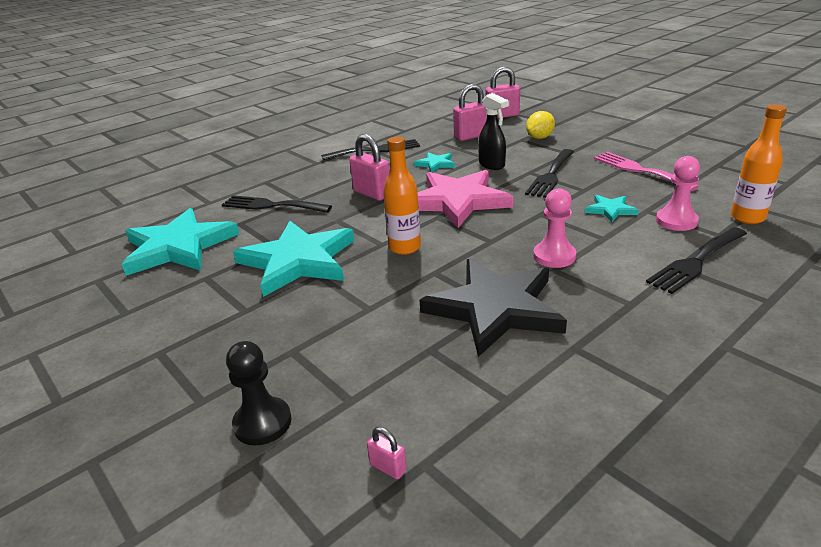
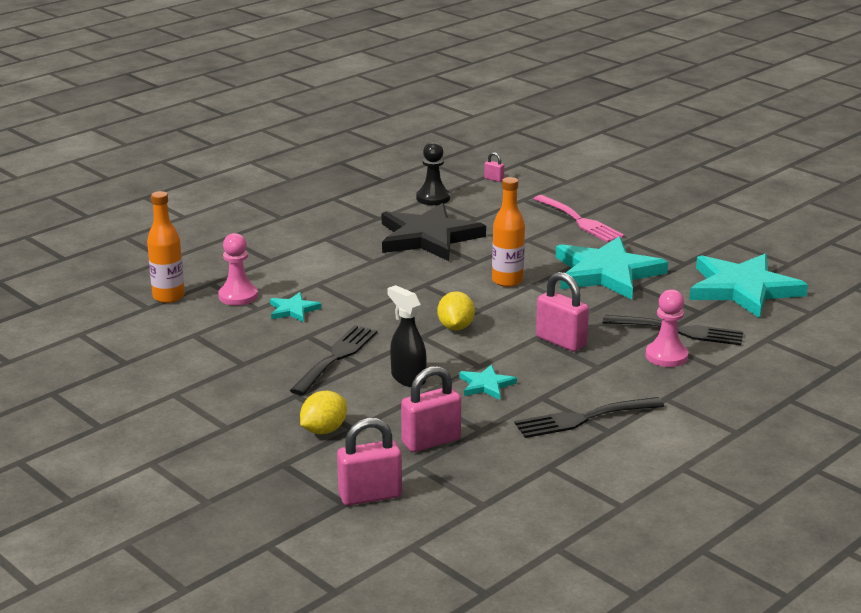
camera: 175 degrees right, 5 degrees down
(262, 423) = (572, 192): black pawn -> black pawn (433, 198)
(457, 201) = (455, 327): pink star -> yellow lemon
(554, 256) = (369, 270): pink pawn -> pink pawn (666, 356)
(639, 170) = (225, 359): pink fork -> pink fork (580, 221)
(696, 262) = (253, 262): black fork -> none

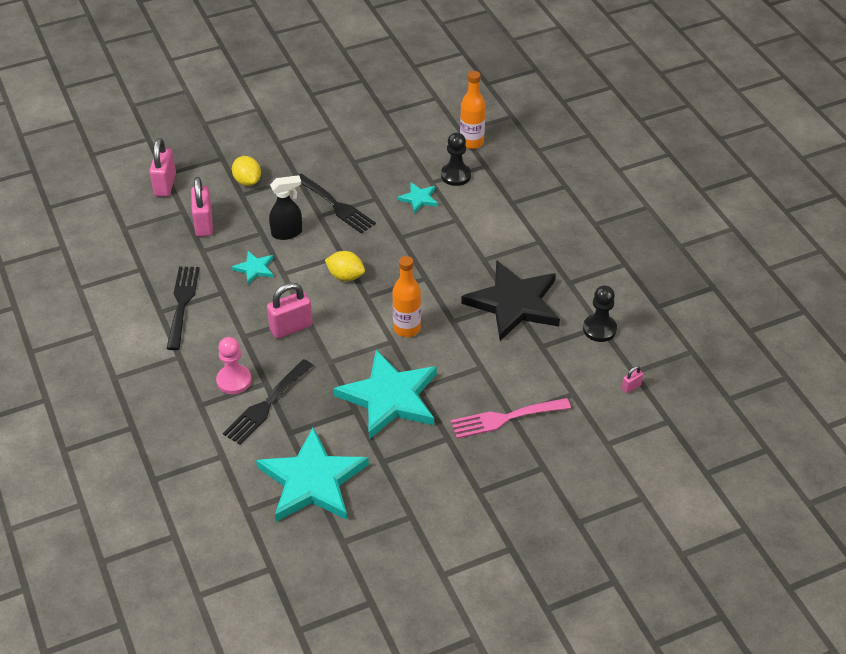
camera: 110 degrees right, 20 degrees up
(238, 296) = (455, 175): pink pawn -> black pawn

